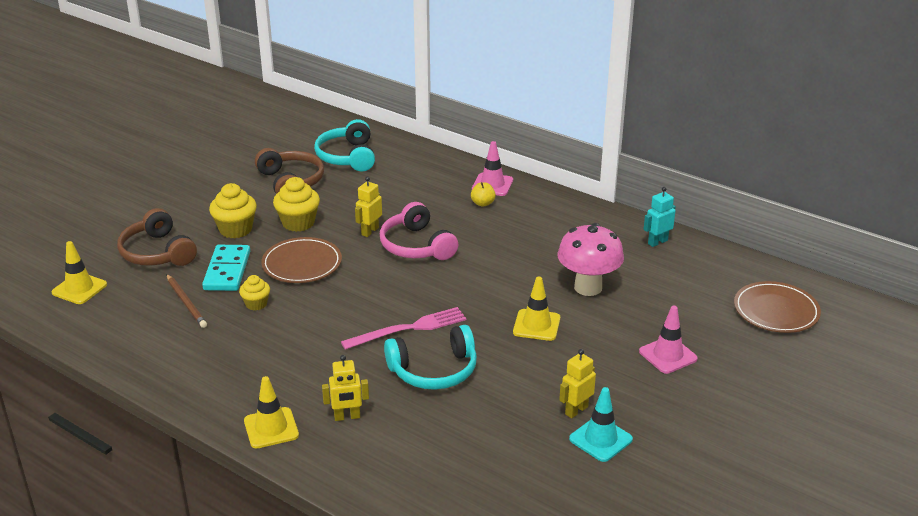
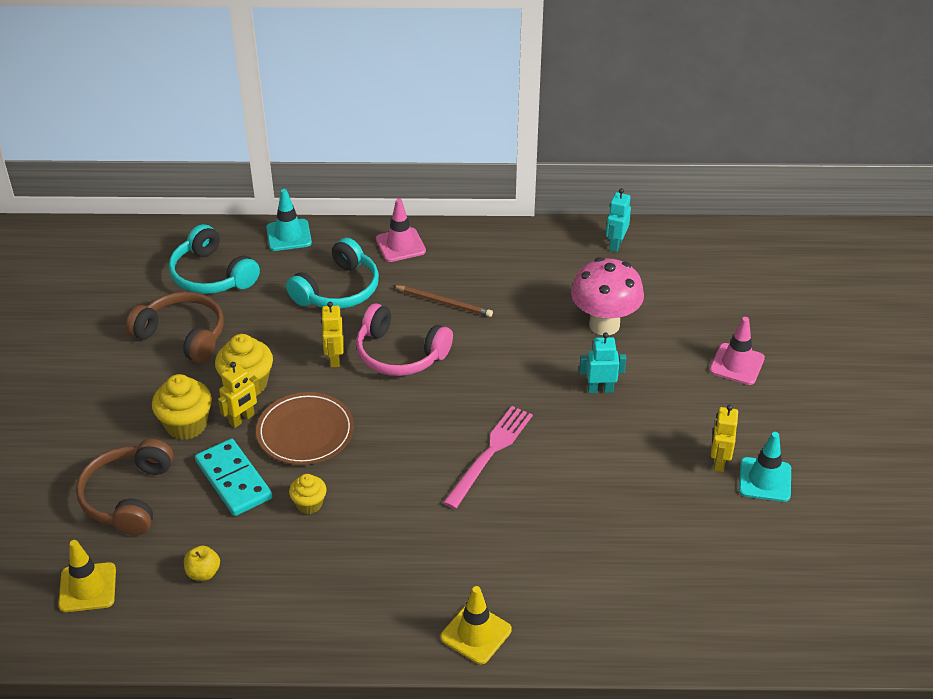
camera: 35 degrees left, 10 degrees up
(157, 253) = (128, 497): brown headphones -> brown headphones turned 75 degrees clockwise
(186, 303) = (232, 541): brown pencil -> brown pencil (444, 303)
(347, 417) = (533, 580): yellow robot -> yellow robot (242, 419)
(423, 153) = (289, 235): none -> turquoise traffic cone
(434, 370) = (559, 487): turquoise headphones -> turquoise headphones (338, 290)
(483, 203) = (413, 272): yellow apple -> yellow apple (203, 573)
(536, 325) = (600, 389): yellow traffic cone -> turquoise robot
(776, 311) = (777, 274): brown plate -> none

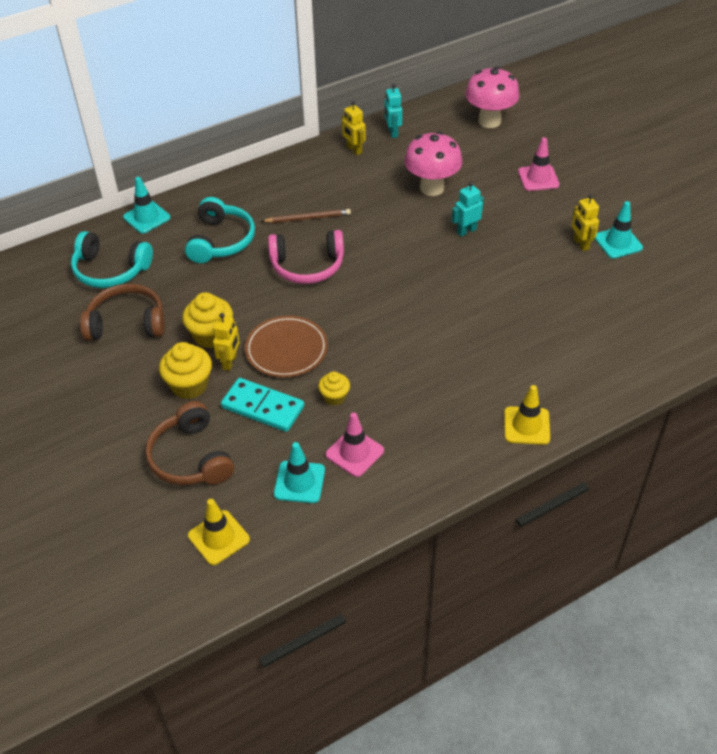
camera: 30 degrees left, 5 degrees up
(203, 573) = (299, 482): yellow apple -> turquoise traffic cone
(334, 358) = (262, 289): yellow robot -> yellow robot (354, 150)
(400, 245) = (240, 191): pink traffic cone -> pink traffic cone (354, 453)
(490, 453) = (431, 305): pink fork -> none
(738, 274) = (489, 121): none -> pink mushroom

